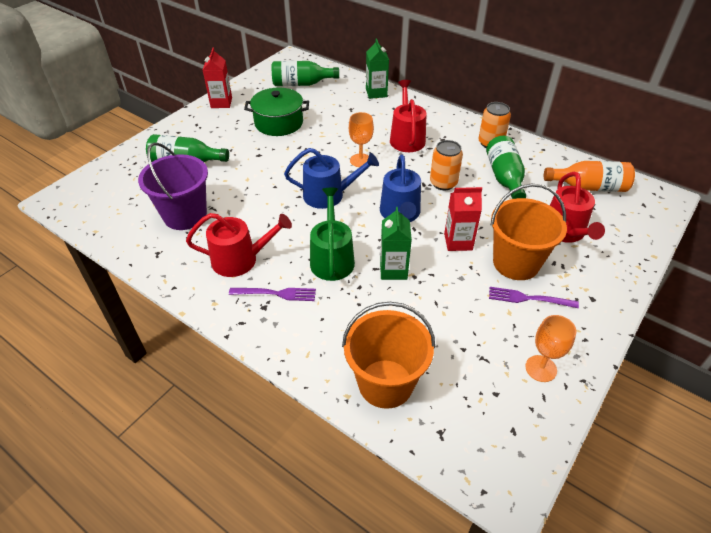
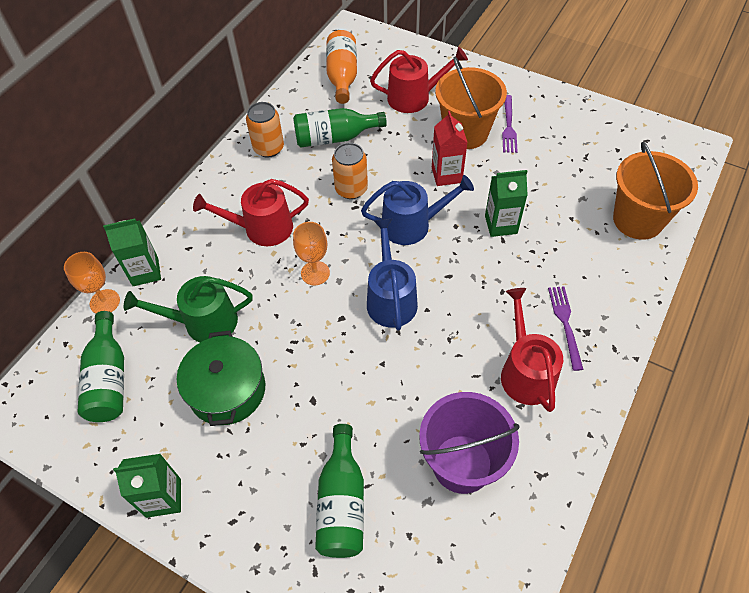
camera: 95 degrees left, 10 degrees up
(221, 103) = (163, 498): red carton -> green carton
(332, 258) = (499, 280): green watering can -> green watering can (203, 322)
(541, 368) = (582, 122): orange goblet -> orange goblet (105, 302)

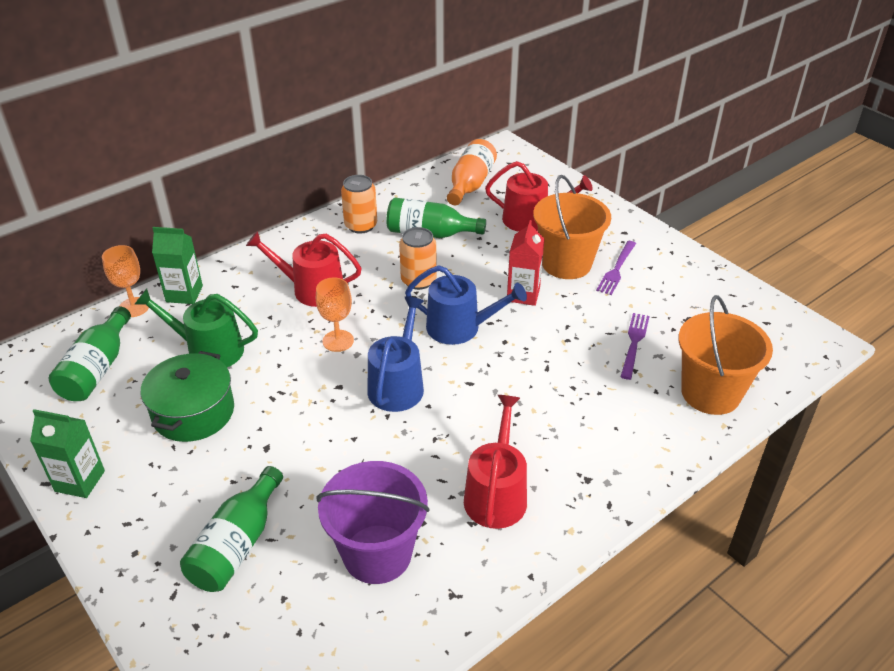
camera: 20 degrees right, 15 degrees down
(501, 224) = (553, 354): green carton -> none
(565, 323) = (567, 464): purple fork -> purple fork (634, 343)

